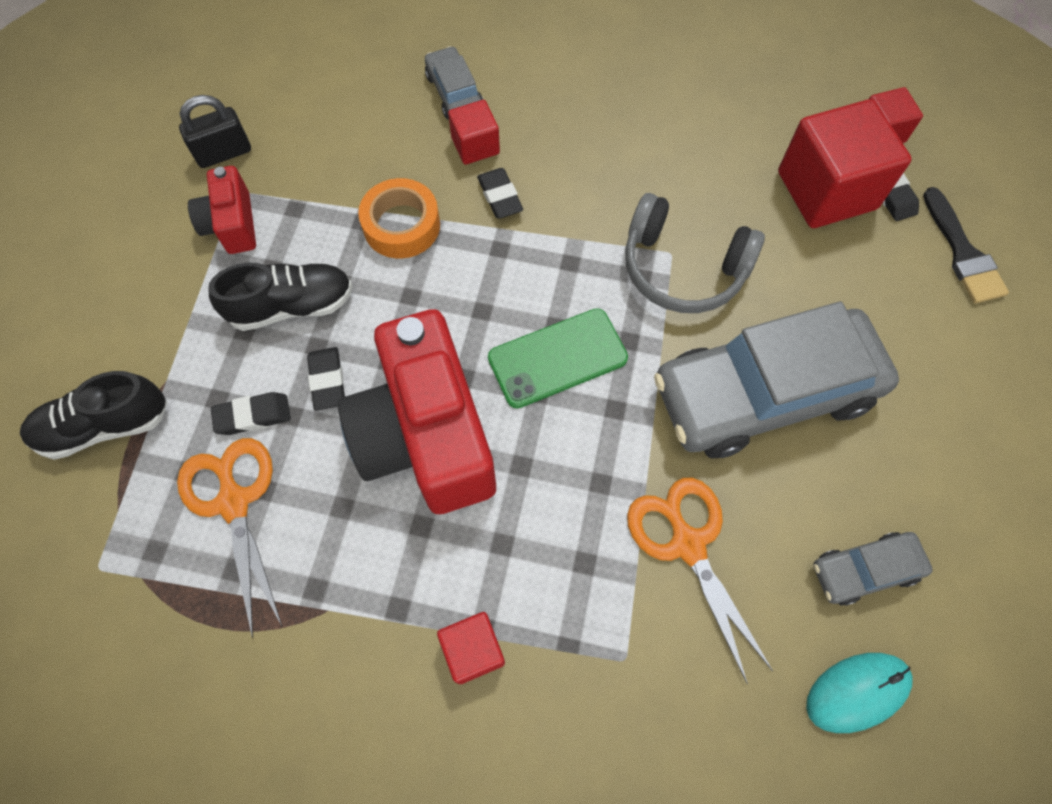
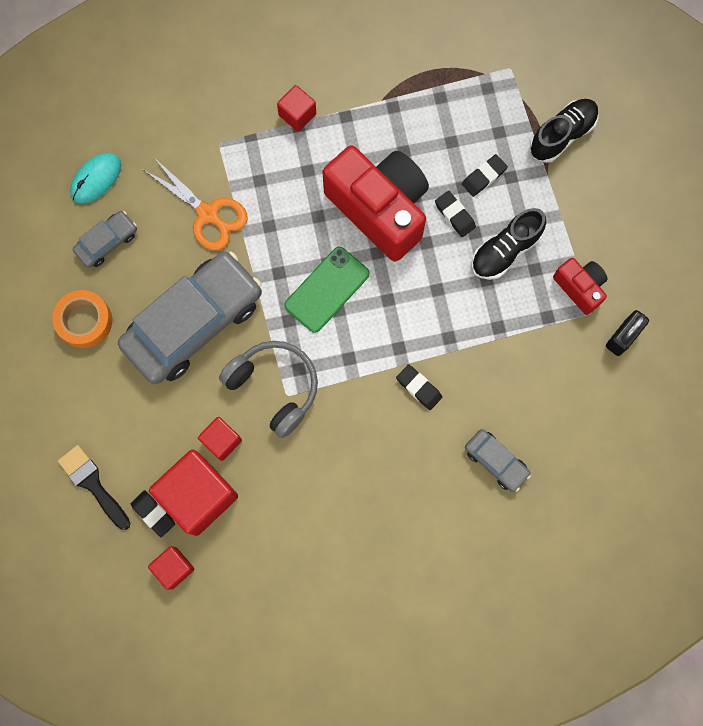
camera: 155 degrees right, 10 degrees up
(234, 502) = (463, 128): orange scissors -> none
(401, 225) = (471, 336): orange tape -> orange tape (85, 321)
(475, 146) = (457, 422): red cube -> red cube (222, 441)
(682, 268) = (274, 387): grey headphones -> grey headphones turned 45 degrees clockwise

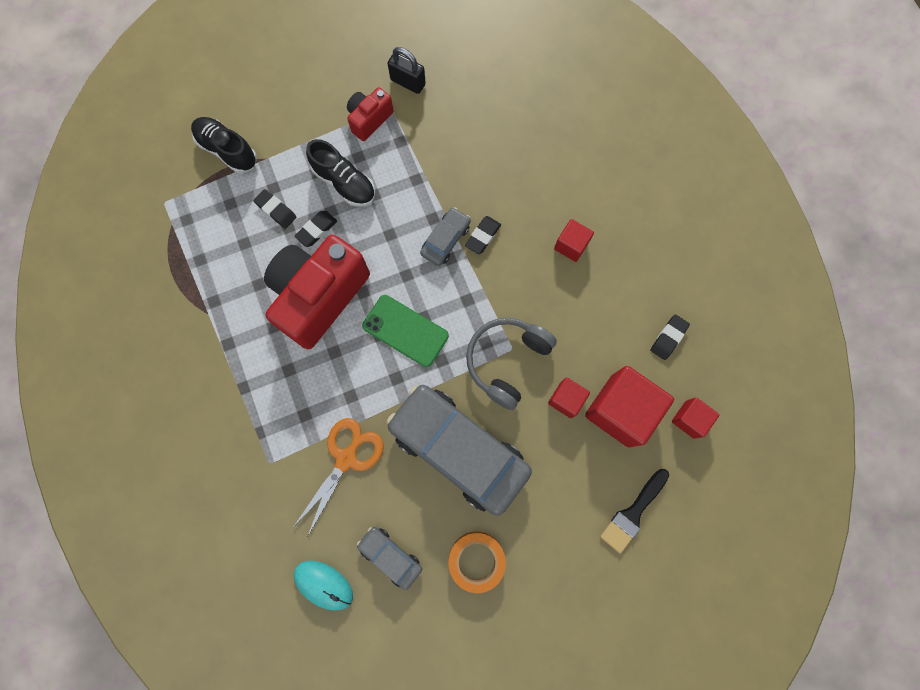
camera: 100 degrees left, 0 degrees up
(153, 514) = (646, 448): black eraser -> black eraser (668, 338)
(297, 114) = (230, 391): red cube -> red cube (571, 245)
(496, 461) = (534, 165): grey car -> grey car (445, 240)

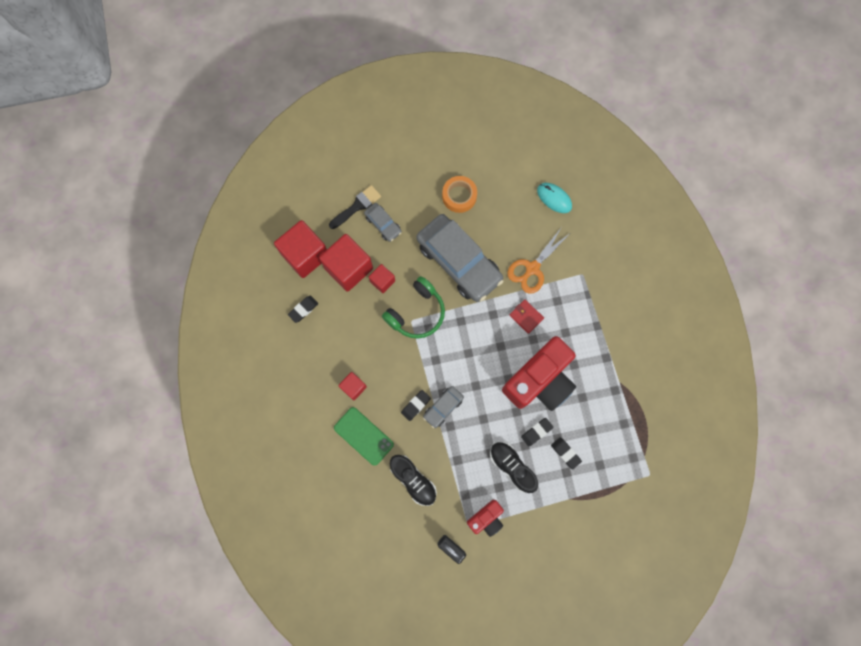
camera: 170 degrees left, 0 degrees up
(228, 150) = (599, 511): black shoe -> black shoe (413, 480)
(347, 383) = (526, 317): none -> red wallet
(390, 556) = (511, 207): grey car -> grey car (383, 224)
(405, 331) = (482, 345): green phone -> green phone (363, 436)
(506, 361) = (416, 313): grey headphones -> green headphones
(689, 419) = (305, 255): red cube -> red cube, size x1.94

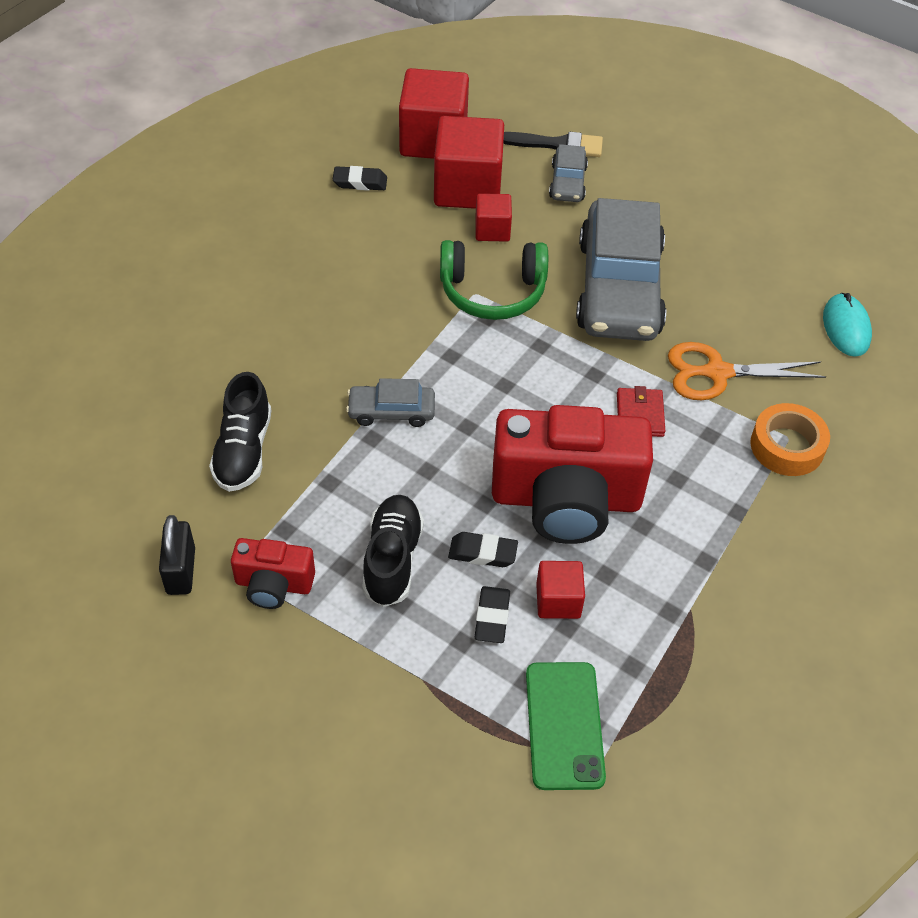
camera: 45 degrees right, 25 degrees down
(353, 387) = (311, 296): red cube -> red cube (558, 601)
(363, 436) = (251, 352): green phone -> green phone (564, 725)
(415, 405) = (359, 378): black eraser -> none
(459, 196) = (706, 229): orange tape -> orange tape (787, 446)

